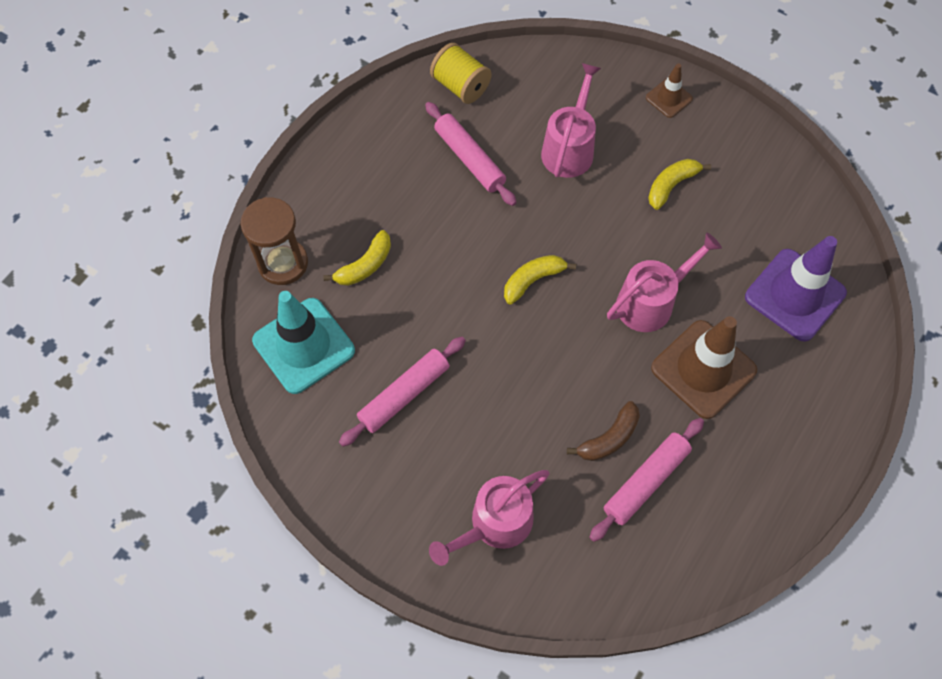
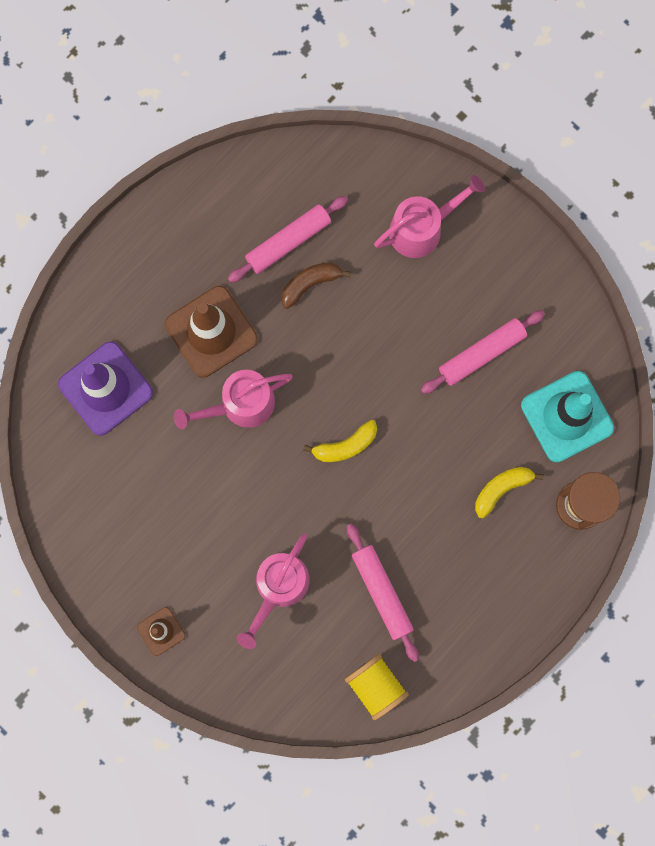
camera: 170 degrees left, 15 degrees up
(671, 185) = (187, 526): yellow banana -> none

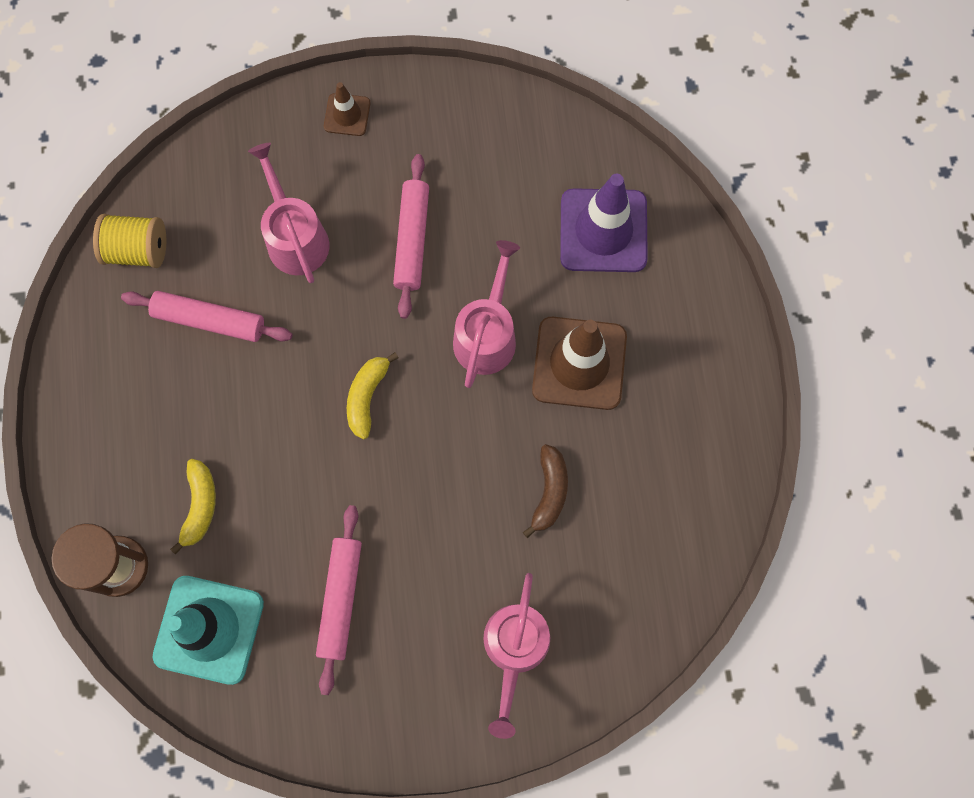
camera: 130 degrees right, 5 degrees down
(288, 242) = (609, 505): pink rolling pin -> pink rolling pin (412, 240)

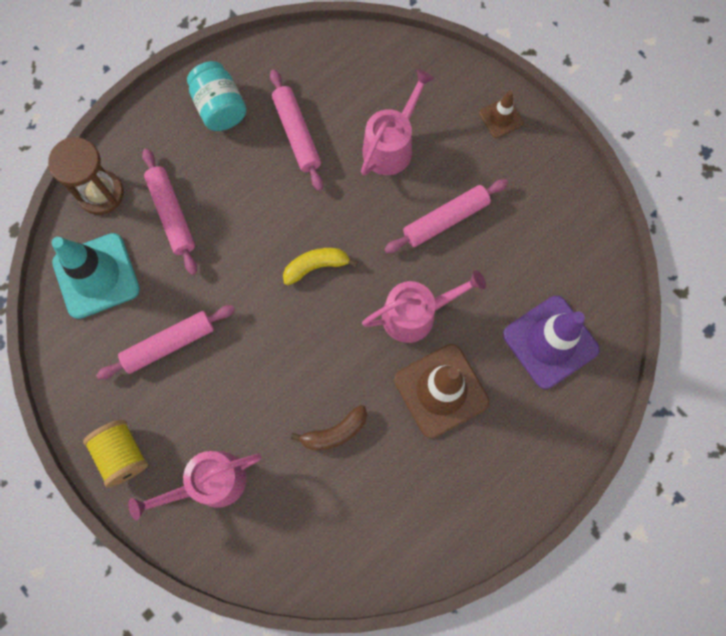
camera: 55 degrees right, 0 degrees up
(118, 378) = (220, 108): none -> turquoise jar
(137, 250) = (311, 59): yellow spool -> yellow spool (122, 454)
(200, 506) = (172, 214): yellow banana -> pink rolling pin

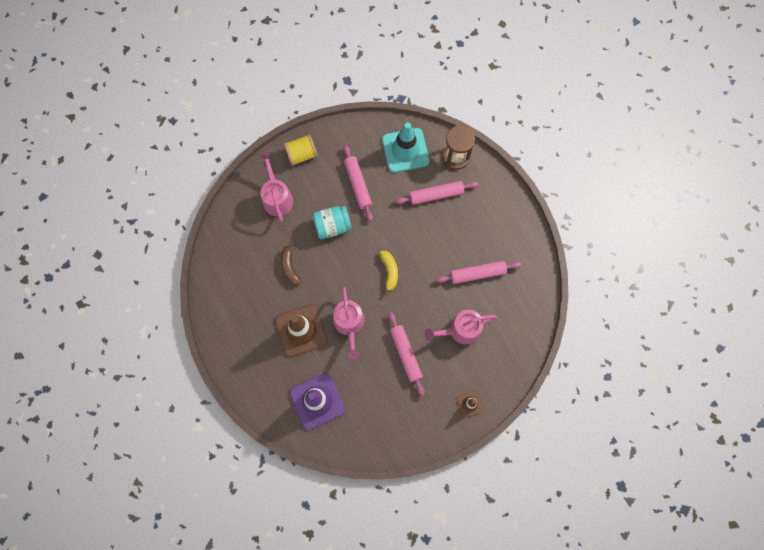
camera: 100 degrees right, 0 degrees up
(220, 108) = (502, 230): turquoise jar -> turquoise jar (332, 226)
(391, 146) = (460, 330): pink watering can -> pink watering can turned 120 degrees clockwise

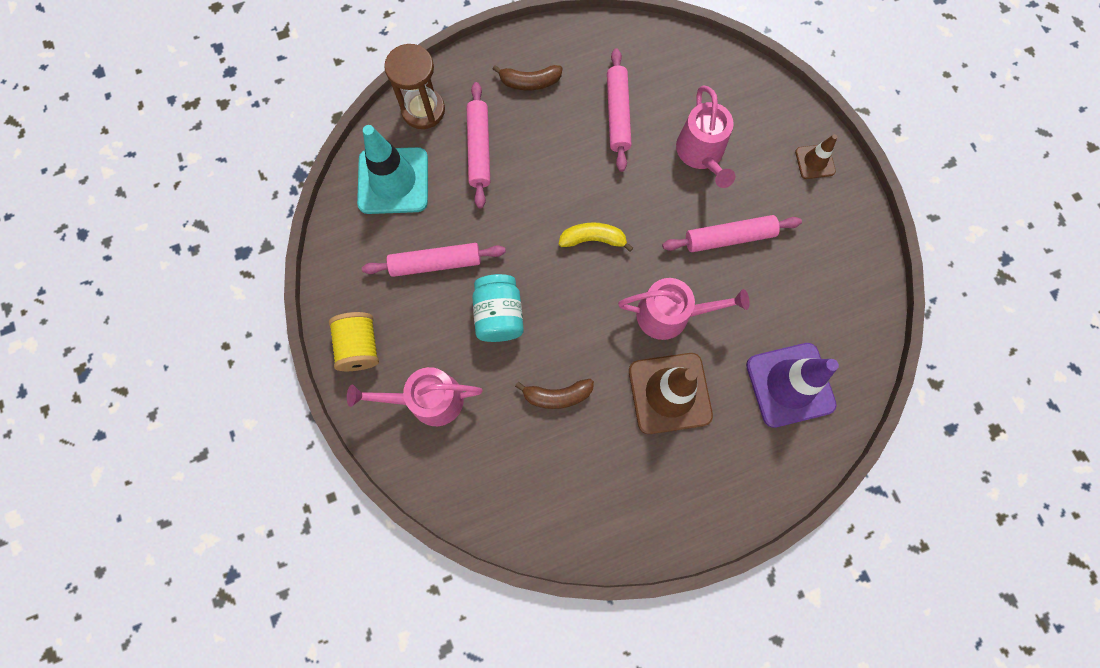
camera: 80 degrees left, 0 degrees up
(489, 216) = (530, 82): none -> brown banana

